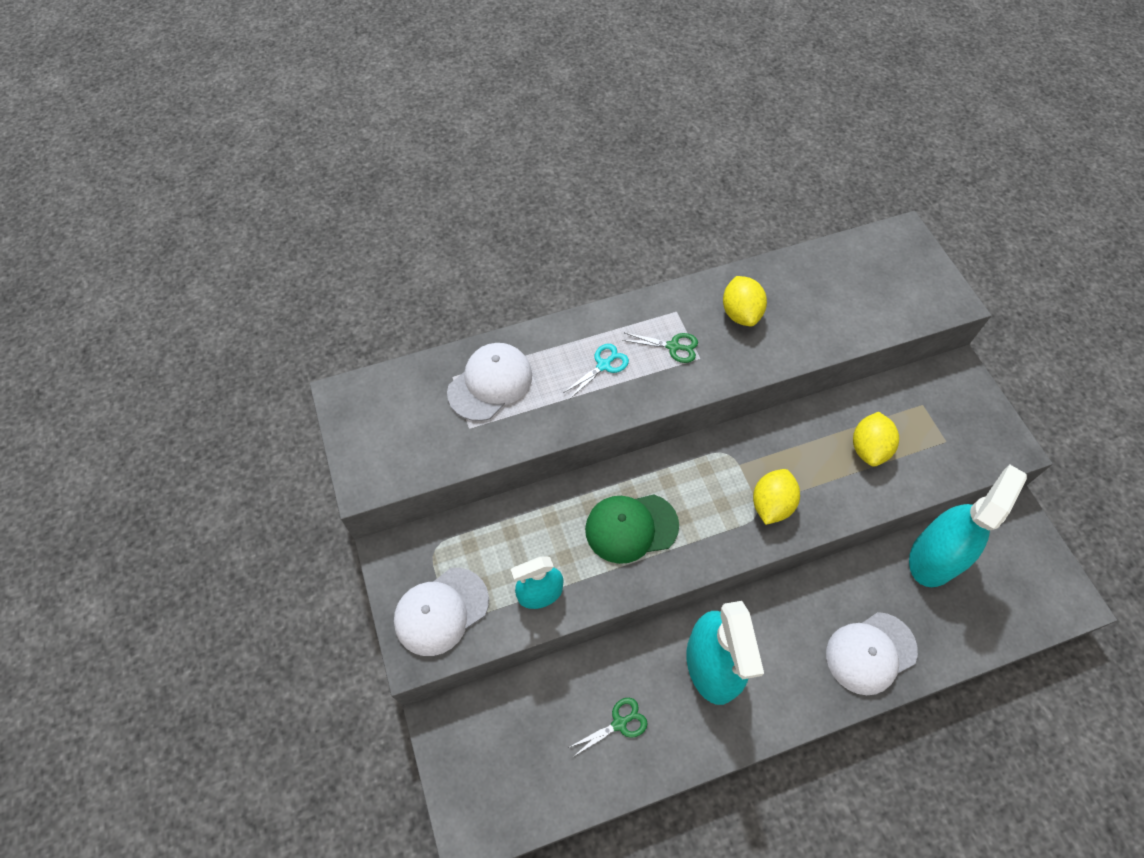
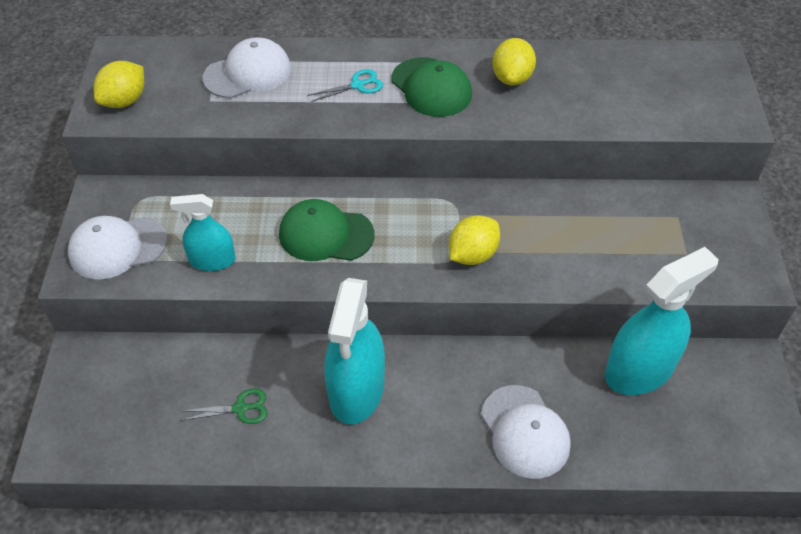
camera: 20 degrees right, 10 degrees down
(673, 347) = (431, 87): green scissors -> green cap
(868, 448) = (599, 237): yellow lemon -> yellow lemon (124, 101)
(870, 653) = (525, 431): white cap -> white cap turned 105 degrees counterclockwise

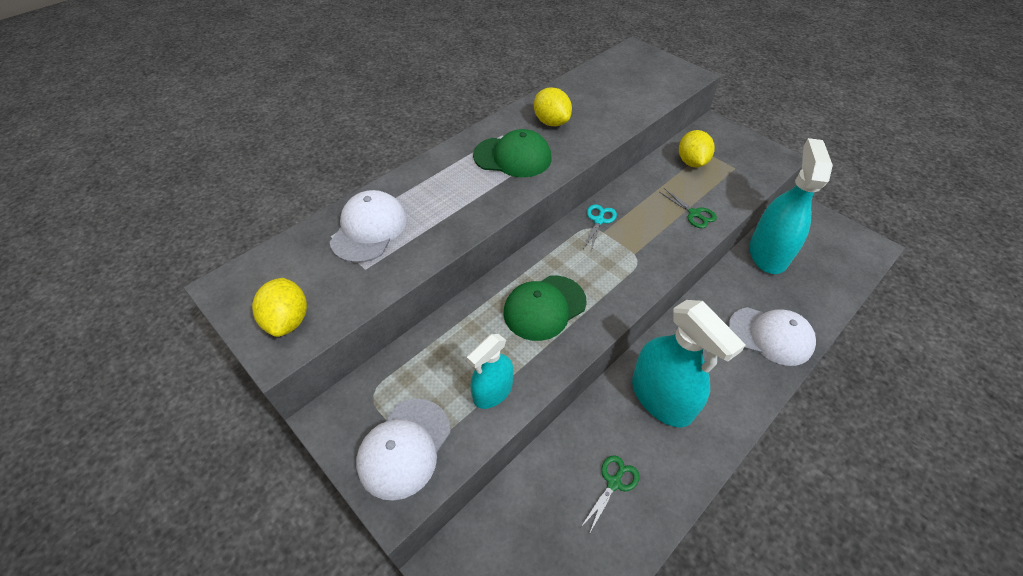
camera: 45 degrees left, 0 degrees up
(357, 85) = (463, 186): turquoise scissors -> turquoise scissors (599, 220)
(472, 255) = (644, 250): yellow lemon -> yellow lemon (691, 162)
(569, 261) = (694, 214): none -> green scissors

